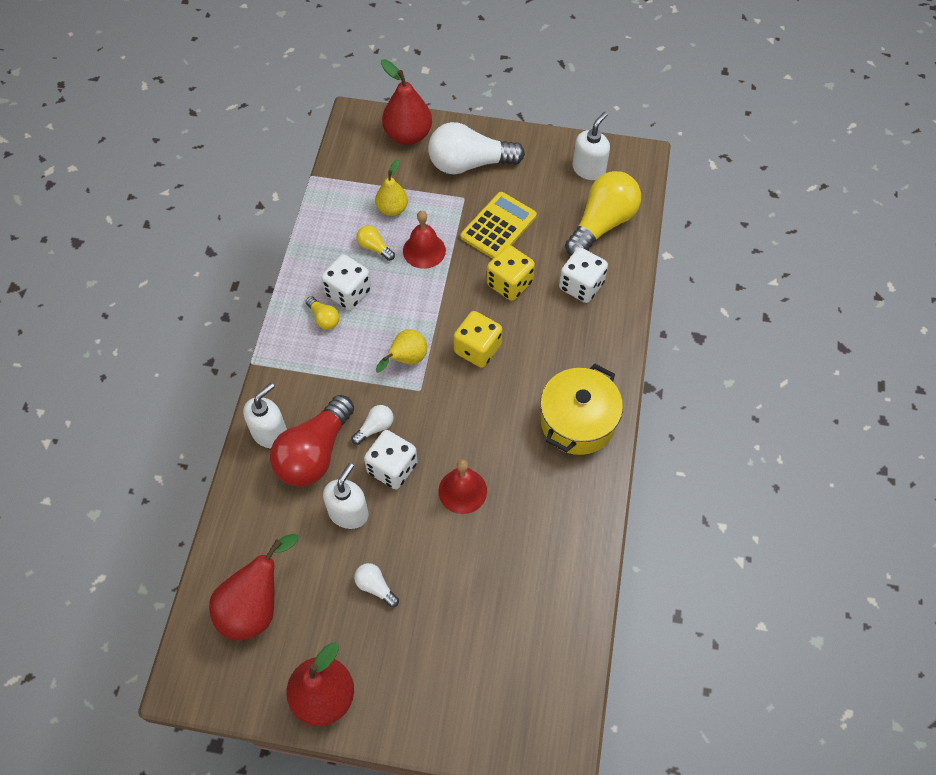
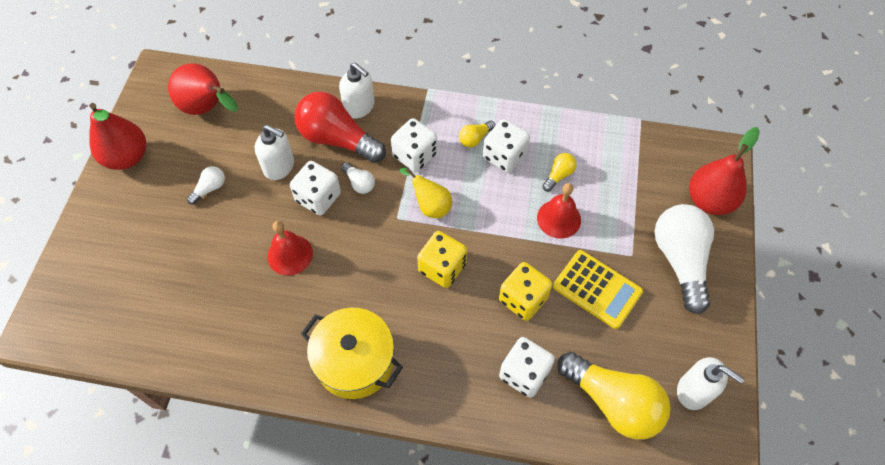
camera: 90 degrees right, 0 degrees up
(342, 375) = (415, 155): none -> white dice
(392, 209) = (608, 189): yellow pear -> none

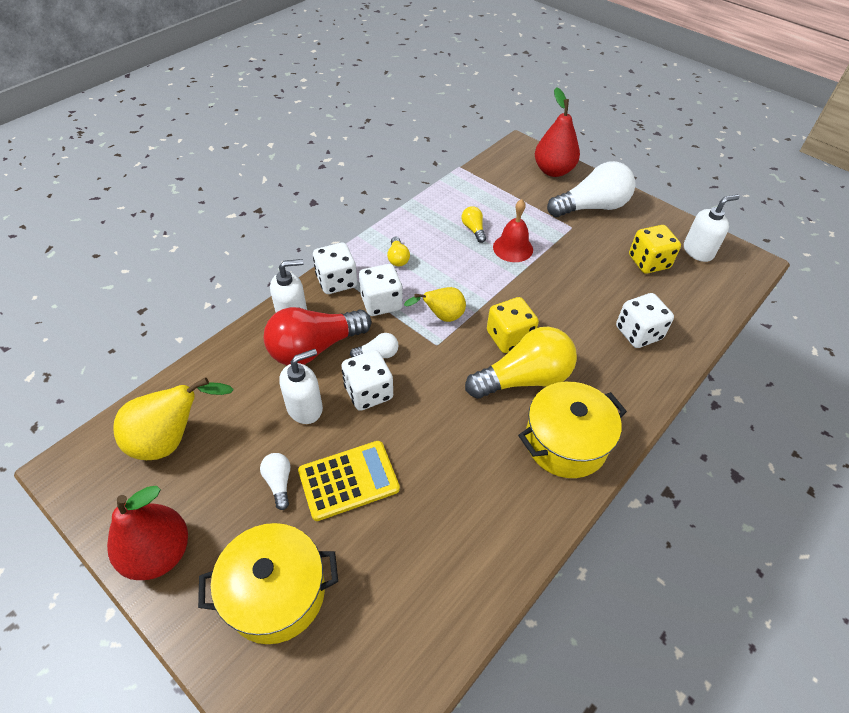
camera: 60 degrees left, 10 degrees down
(131, 236) = (276, 593): none -> yellow pot
(208, 109) = (172, 440): red pear -> yellow pear
(290, 254) = (416, 444): red bell -> none
(504, 156) = (430, 250): white dice -> white dice (336, 281)
(523, 299) = (571, 302): yellow dice -> yellow dice (648, 262)
(597, 289) = (588, 258): yellow calculator -> yellow calculator (348, 480)
(613, 402) = (687, 295): yellow light bulb -> yellow light bulb (524, 379)
(680, 260) = (592, 207): white light bulb -> white light bulb turned 135 degrees clockwise

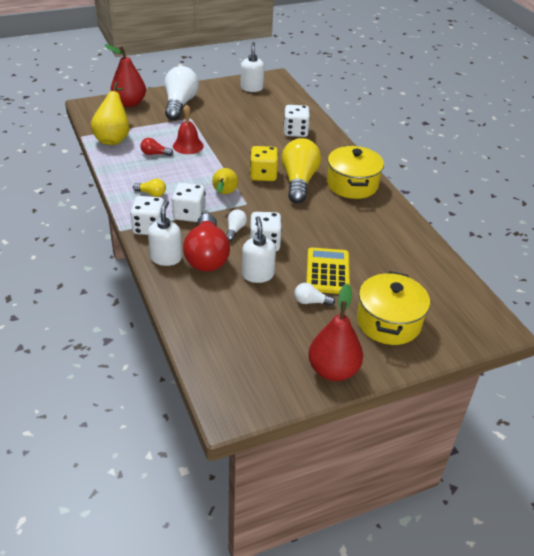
camera: 65 degrees left, 10 degrees down
(172, 440) = (240, 346): yellow pear -> yellow pear (113, 138)
(473, 229) = (154, 154): yellow light bulb -> red light bulb
(648, 262) = (245, 106): yellow dice -> none

